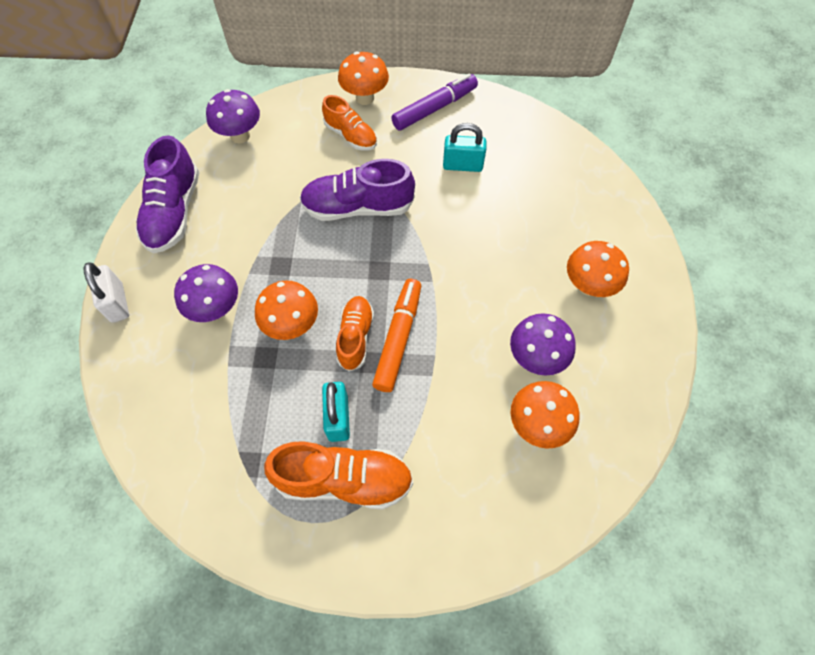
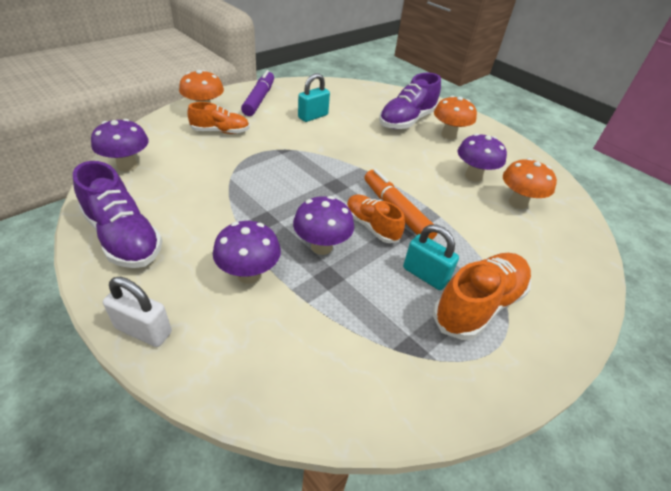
camera: 50 degrees left, 20 degrees down
(292, 325) = (321, 246): orange mushroom -> purple mushroom
(357, 207) = (276, 163): purple shoe -> purple shoe (407, 121)

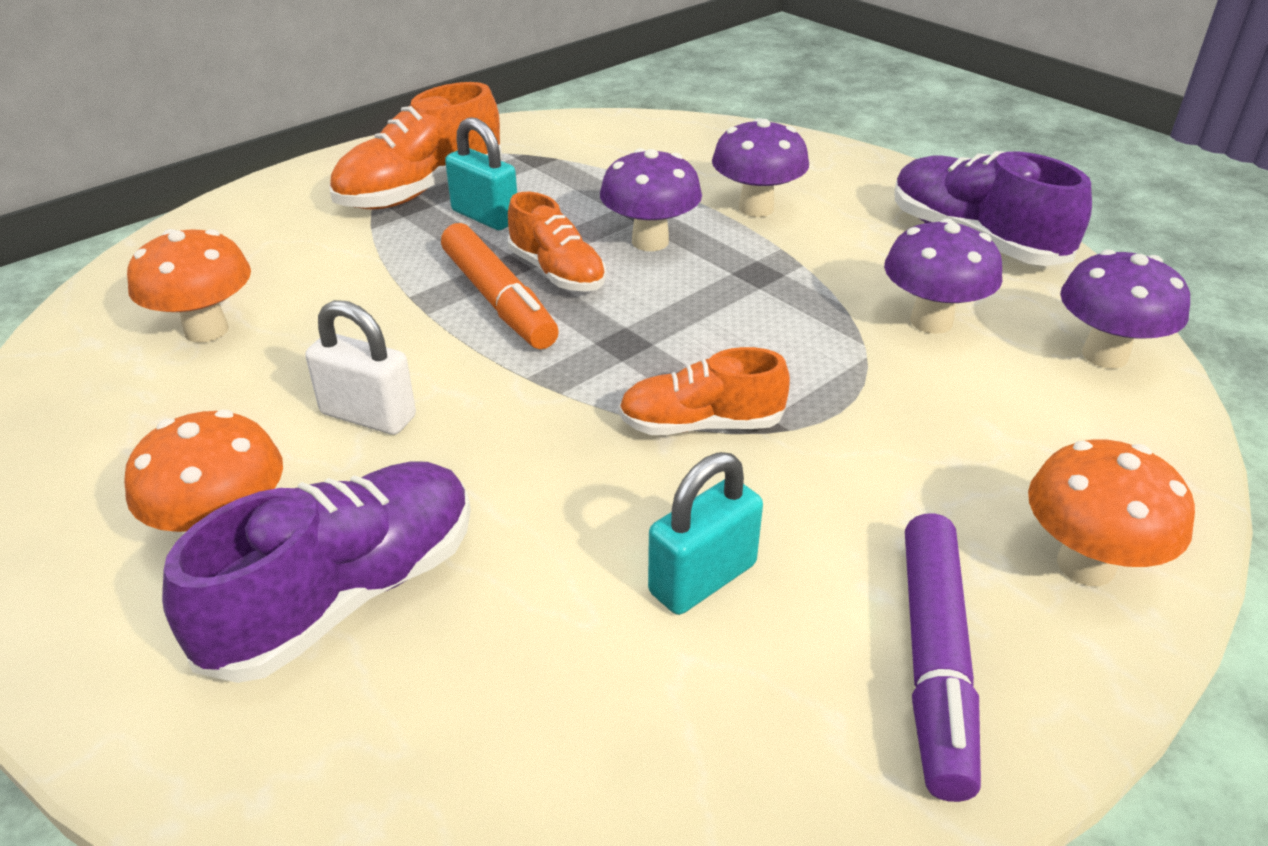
camera: 175 degrees left, 5 degrees down
(144, 330) = (859, 162): white padlock -> white padlock (368, 415)
(220, 131) = (972, 476): orange shoe -> orange shoe (701, 424)
(473, 176) = (261, 388): purple mushroom -> purple mushroom (931, 321)

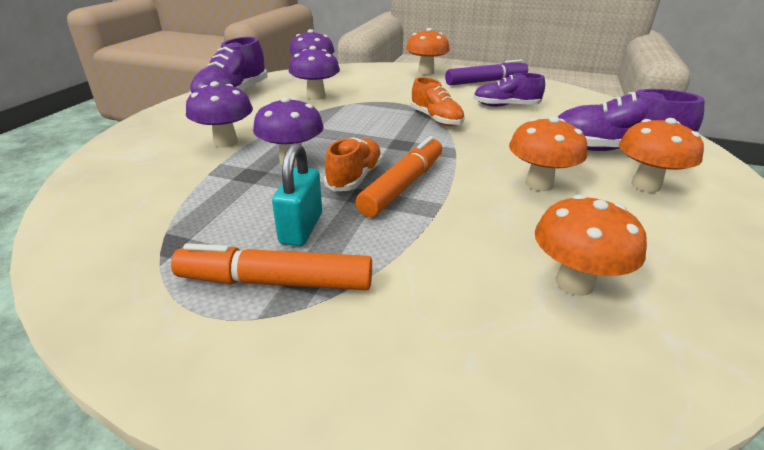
camera: 120 degrees left, 5 degrees down
(368, 415) = (539, 184): white padlock -> orange mushroom
(421, 191) = (275, 281): orange shoe -> orange marker
(703, 578) = (505, 106): turquoise padlock -> purple shoe

